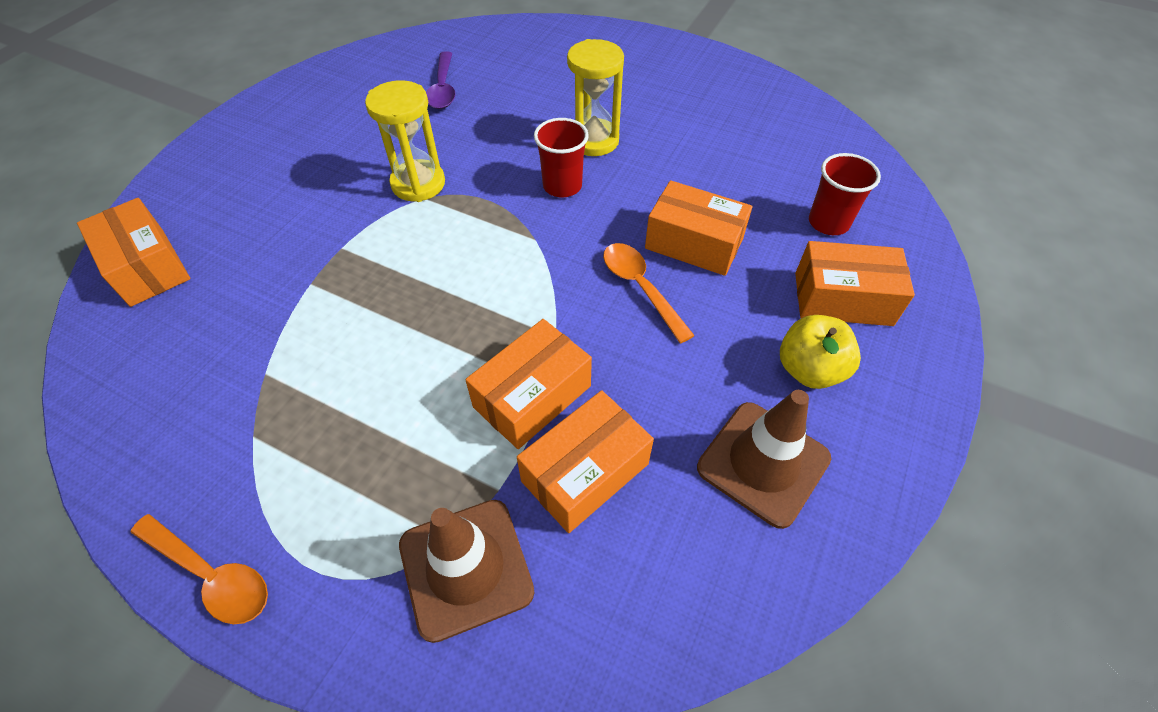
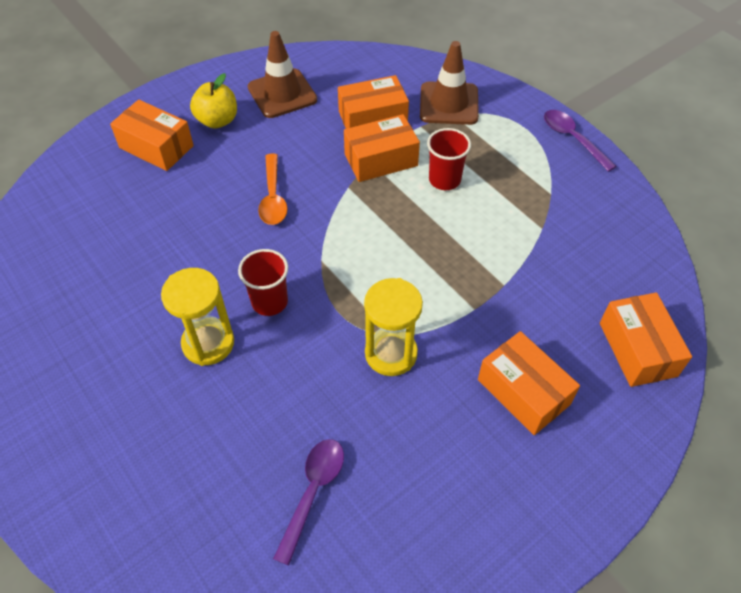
camera: 155 degrees left, 0 degrees up
(211, 575) = (572, 139): orange spoon -> purple spoon
(694, 243) = (211, 214): orange box -> orange box (523, 392)
(828, 223) = (105, 195): red cup -> red cup (444, 180)

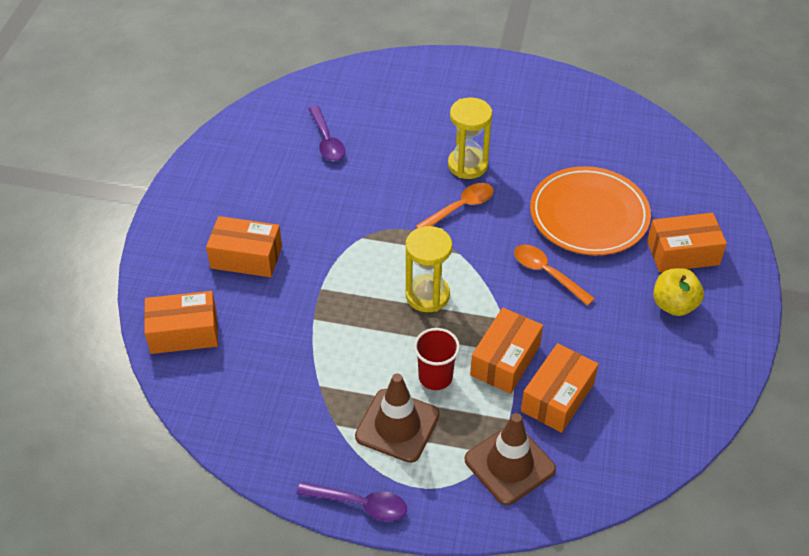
camera: 140 degrees right, 5 degrees down
(177, 219) = (589, 215): none -> orange plate
(269, 302) = (460, 208): red cup -> orange spoon
(282, 94) = (662, 368): brown traffic cone -> brown traffic cone (397, 425)
(391, 353) = (351, 227): yellow hourglass -> yellow hourglass (427, 295)
(637, 349) = (184, 332): orange box -> orange box turned 45 degrees counterclockwise

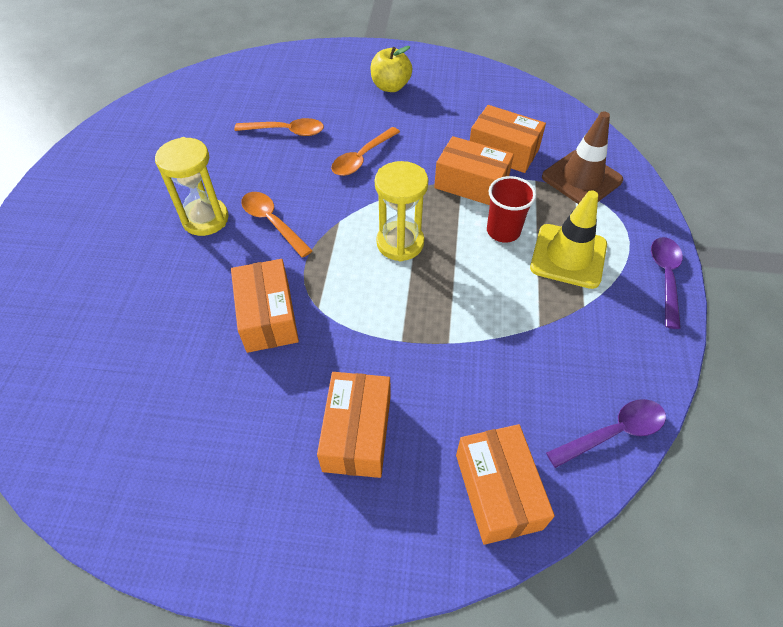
camera: 95 degrees left, 5 degrees up
(327, 140) = (138, 363): purple spoon -> purple spoon (613, 432)
(397, 425) = (568, 256): brown traffic cone -> yellow traffic cone
(589, 215) = (286, 131): orange plate -> orange spoon
(683, 253) = (332, 80): orange box -> orange box (268, 316)

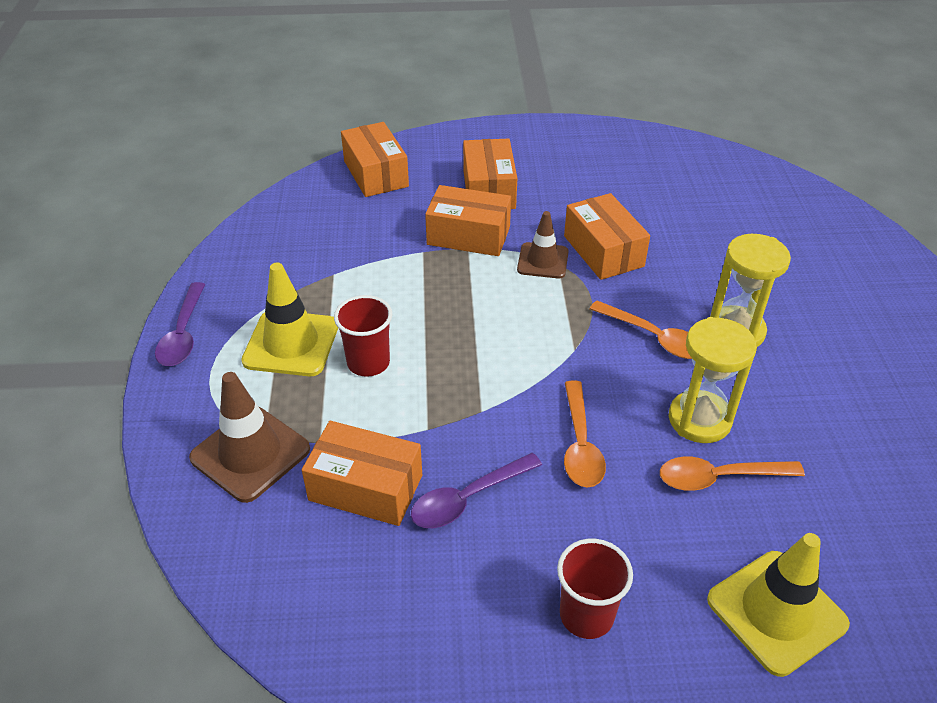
camera: 170 degrees right, 10 degrees down
(297, 78) = (776, 612): none -> yellow traffic cone
(332, 312) = (542, 261): none -> brown traffic cone
(362, 158) = (580, 444): orange spoon -> orange spoon turned 150 degrees clockwise
(390, 86) = (586, 615): yellow apple -> red cup
(400, 243) = (492, 333): yellow hourglass -> yellow hourglass (699, 419)
(471, 184) = (413, 423): orange box -> orange box (468, 235)
(613, 432) = (280, 211): purple spoon -> purple spoon (468, 498)

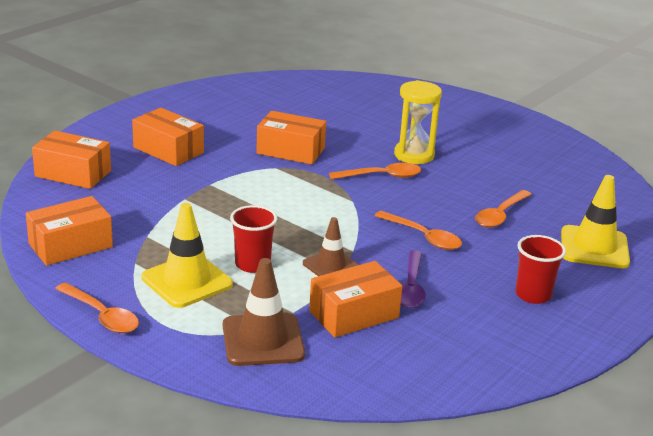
camera: 50 degrees left, 15 degrees down
(183, 334) = (102, 315): purple spoon -> orange spoon
(468, 235) = (199, 178): orange box -> orange box (70, 245)
(542, 261) = (265, 170): brown traffic cone -> brown traffic cone (331, 266)
(699, 419) = (457, 198): yellow hourglass -> none

